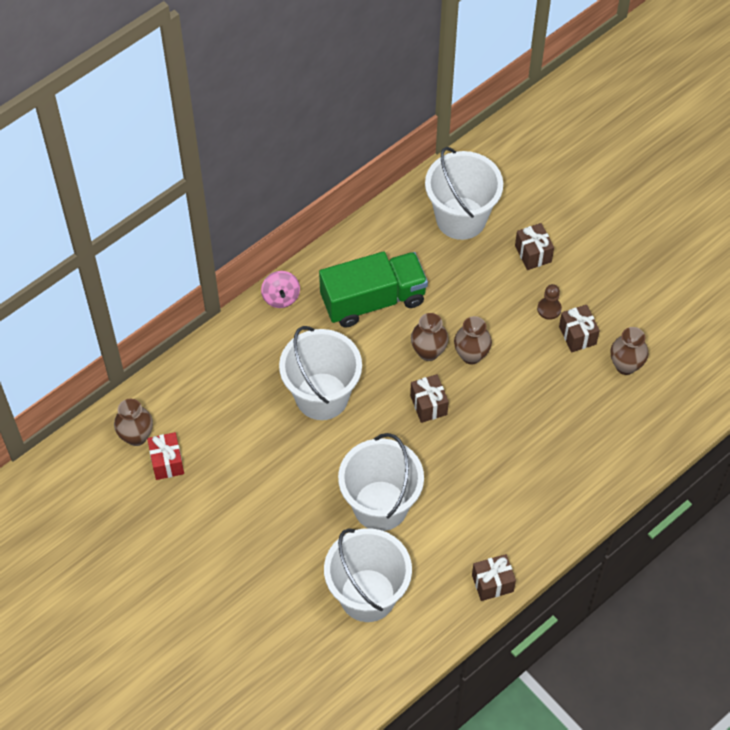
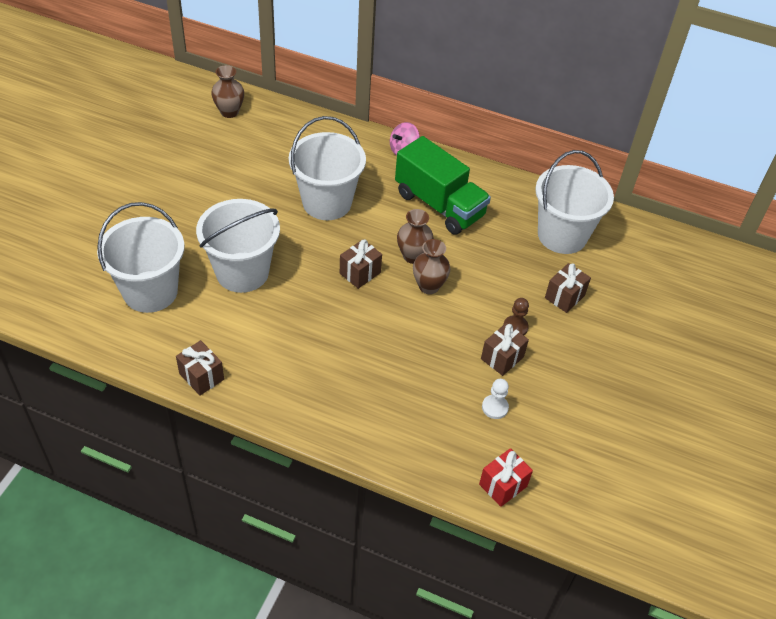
camera: 60 degrees right, 10 degrees down
(167, 462) = (215, 134): red gift -> red gift (503, 485)
(625, 365) = (495, 407): brown vase -> white pawn

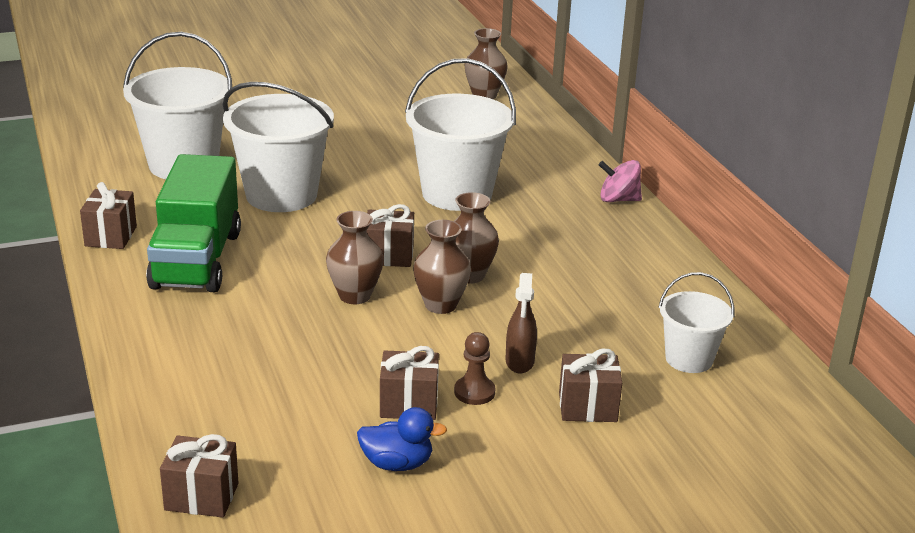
camera: 50 degrees right, 20 degrees down
(384, 313) = (355, 296): none -> brown vase
(439, 205) = (578, 256): green truck -> green truck (196, 260)
(495, 407) = (320, 434): white pawn -> none
(503, 485) = (201, 497): red gift -> brown gift
(507, 293) = (519, 362): none -> brown spray bottle
(544, 394) = (397, 464): none -> blue duck
(562, 235) = (689, 359): white bucket -> white bucket, size x0.56

